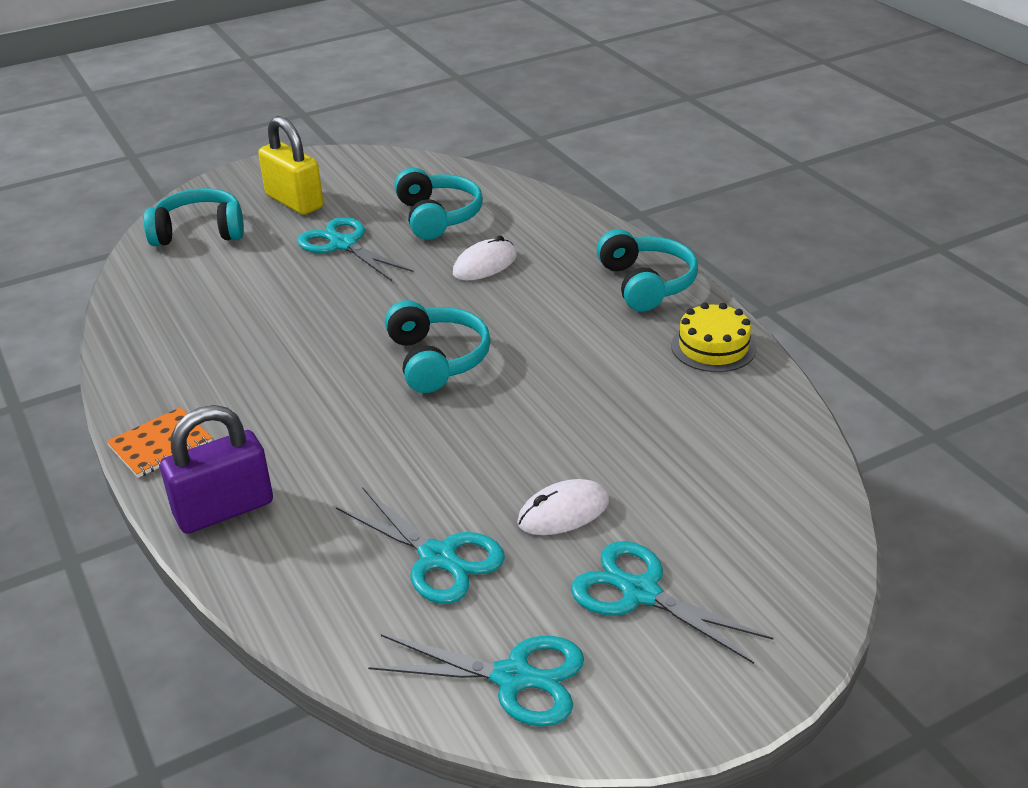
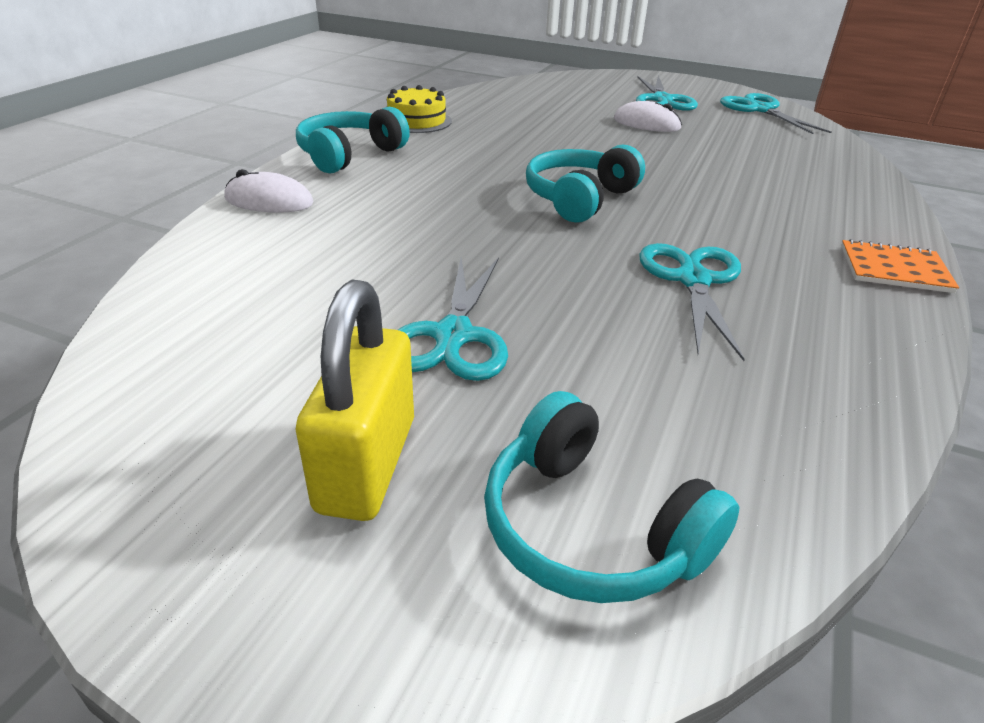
camera: 130 degrees left, 0 degrees up
(224, 509) = (864, 210): purple padlock -> none
(437, 216) = (305, 295): turquoise headphones -> none
(437, 557) = (741, 141): turquoise scissors -> turquoise scissors (693, 280)
(485, 264) = (395, 227): white mouse -> white mouse (269, 201)

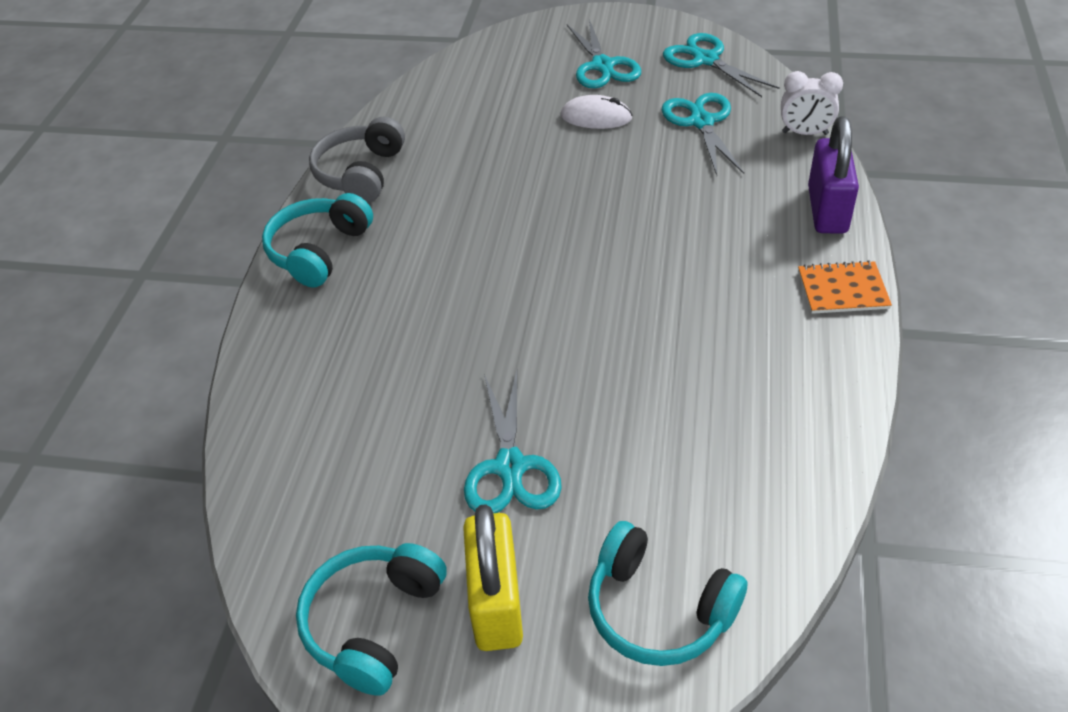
camera: 10 degrees left, 10 degrees up
(269, 201) = (277, 343): white mouse -> none
(416, 121) = (361, 173): yellow cake -> grey headphones
(580, 198) = (562, 262): turquoise headphones -> turquoise headphones (374, 623)
(693, 280) = (682, 349): turquoise scissors -> turquoise scissors (701, 122)
(855, 161) = (805, 133): none -> white clock
(877, 211) = (827, 210): none -> purple padlock

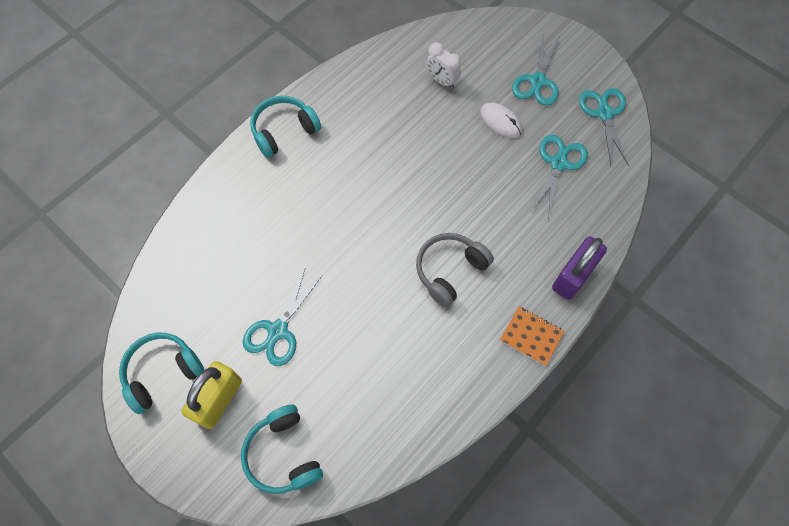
camera: 30 degrees right, 20 degrees up
(361, 173) = (342, 87): grey headphones -> grey headphones (450, 271)
(805, 133) = (612, 210): white clock -> white clock (442, 81)

